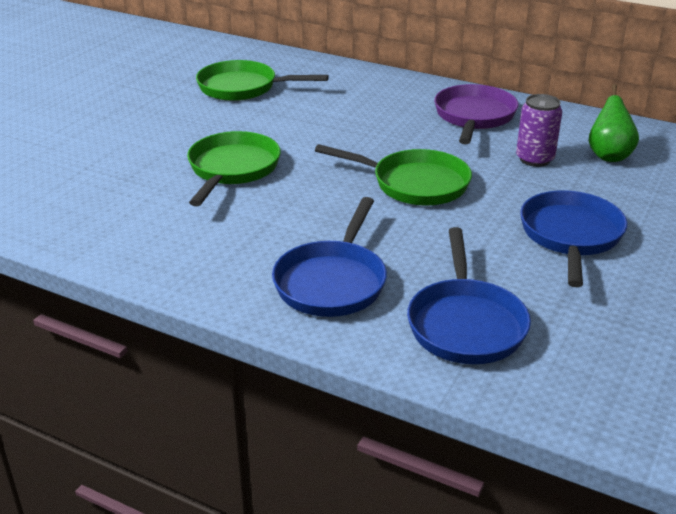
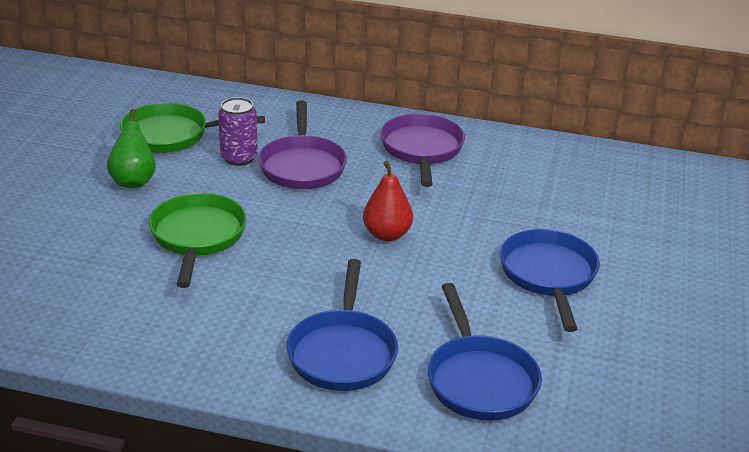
camera: 15 degrees left, 0 degrees up
(353, 121) = (302, 166): none -> purple pan
(414, 184) = (387, 234): green pan -> red pear
(534, 159) = (493, 194): purple can -> purple can (239, 158)
(609, 156) = (561, 183): green pear -> green pear (133, 181)

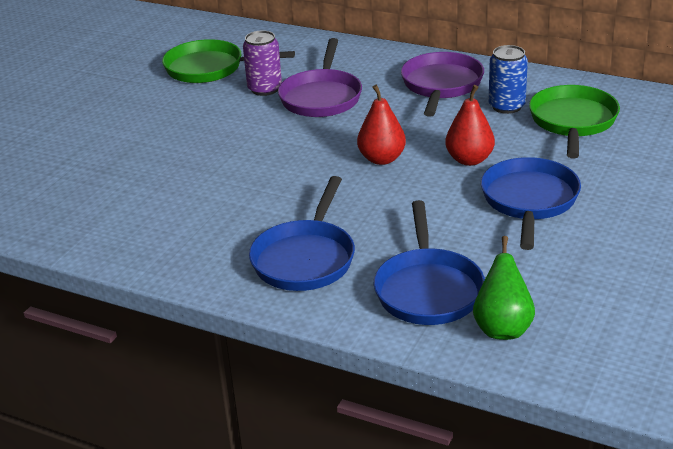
camera: 15 degrees right, 0 degrees up
(133, 181) = (163, 106): green pear -> green pear (502, 328)
(197, 237) = (205, 155): green pan -> green pan (573, 122)
(475, 232) = (469, 160): none -> red pear
(494, 171) = (506, 106): none -> blue can

